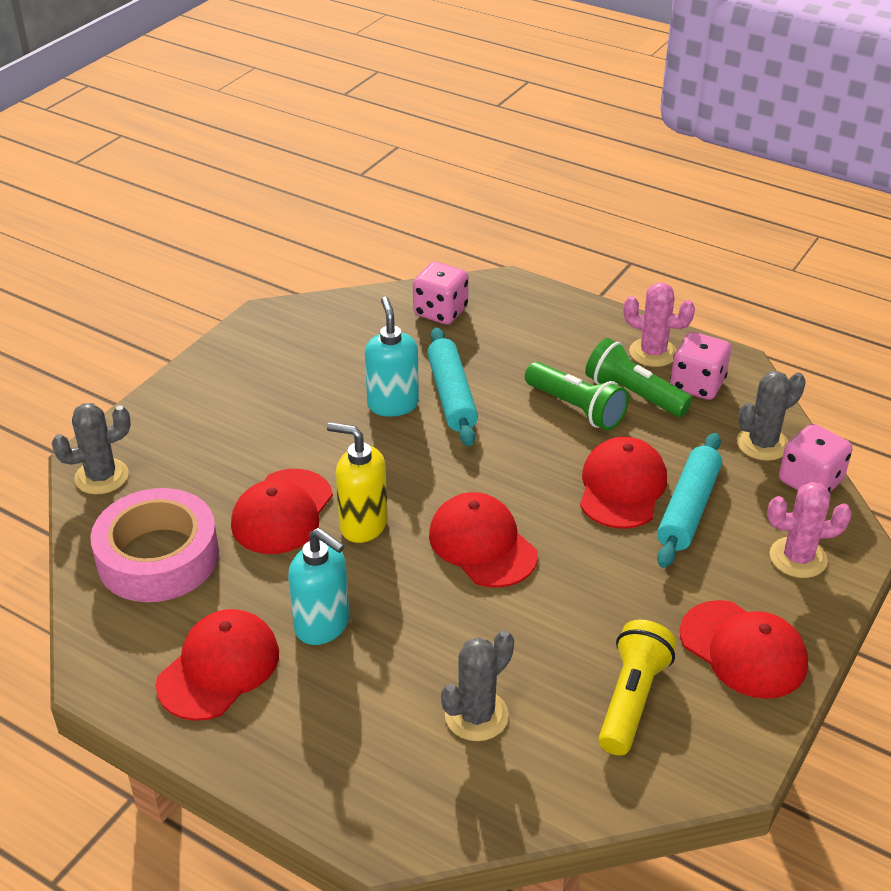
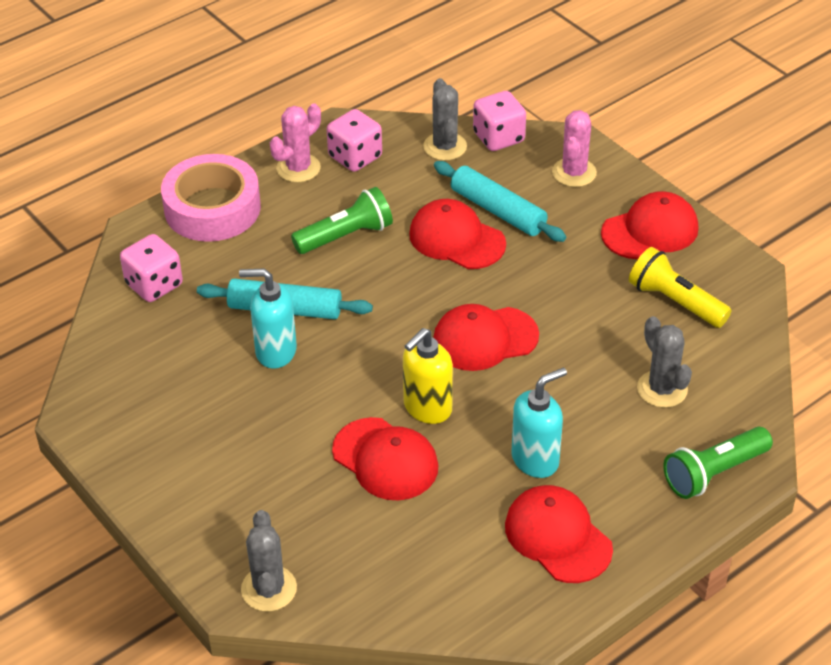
camera: 70 degrees left, 5 degrees up
(158, 557) = (404, 559): pink tape -> pink tape (212, 208)
(633, 394) = (346, 197): green flashlight -> green flashlight (713, 473)

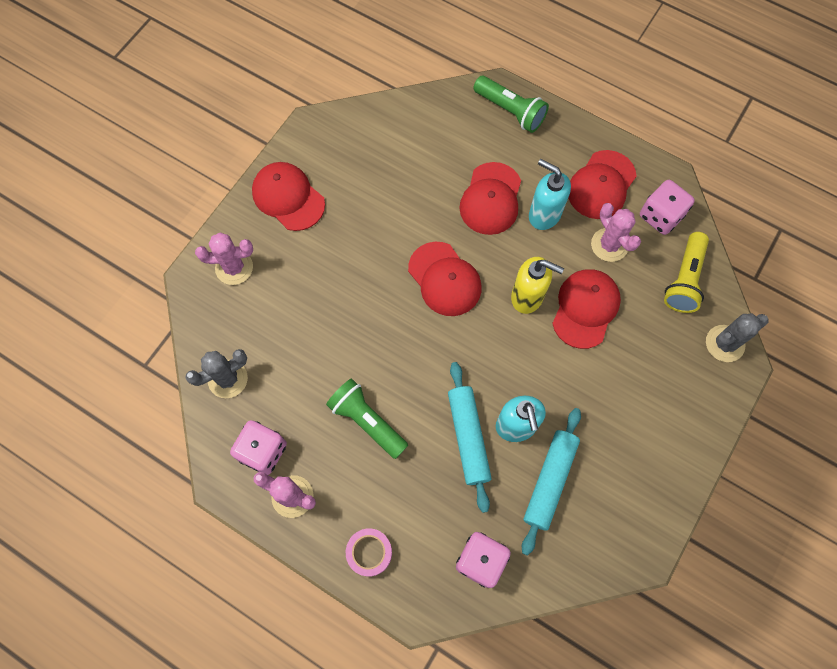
camera: 110 degrees left, 25 degrees up
(212, 208) = (369, 552): pink tape -> pink tape, size x0.50
(456, 239) = (342, 333): red cap -> red cap (491, 199)
(463, 514) = (609, 245): none -> pink cactus
(498, 137) = (203, 338): pink dice -> pink dice (660, 216)
(498, 211) = (298, 312): turquoise rolling pin -> turquoise rolling pin (549, 481)
(662, 389) = (449, 155): grey cactus -> none
(675, 301) = (360, 165): yellow flashlight -> yellow flashlight (684, 279)

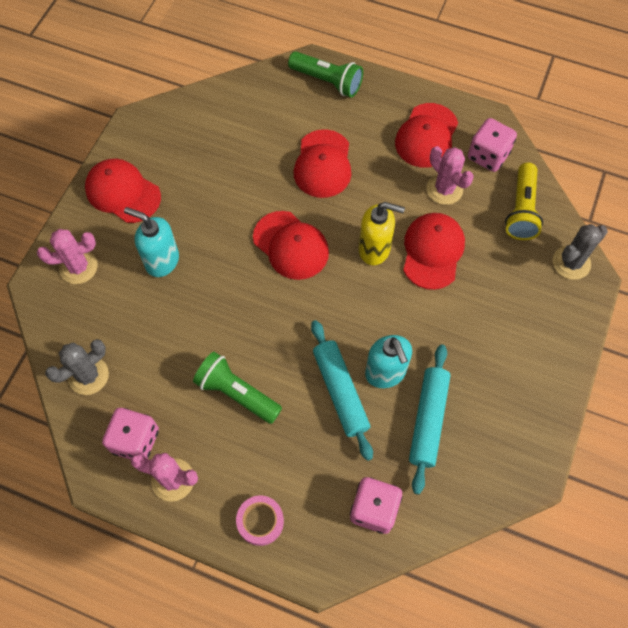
camera: 10 degrees left, 5 degrees down
(544, 215) = (377, 171): turquoise soap dispenser -> turquoise soap dispenser (162, 261)

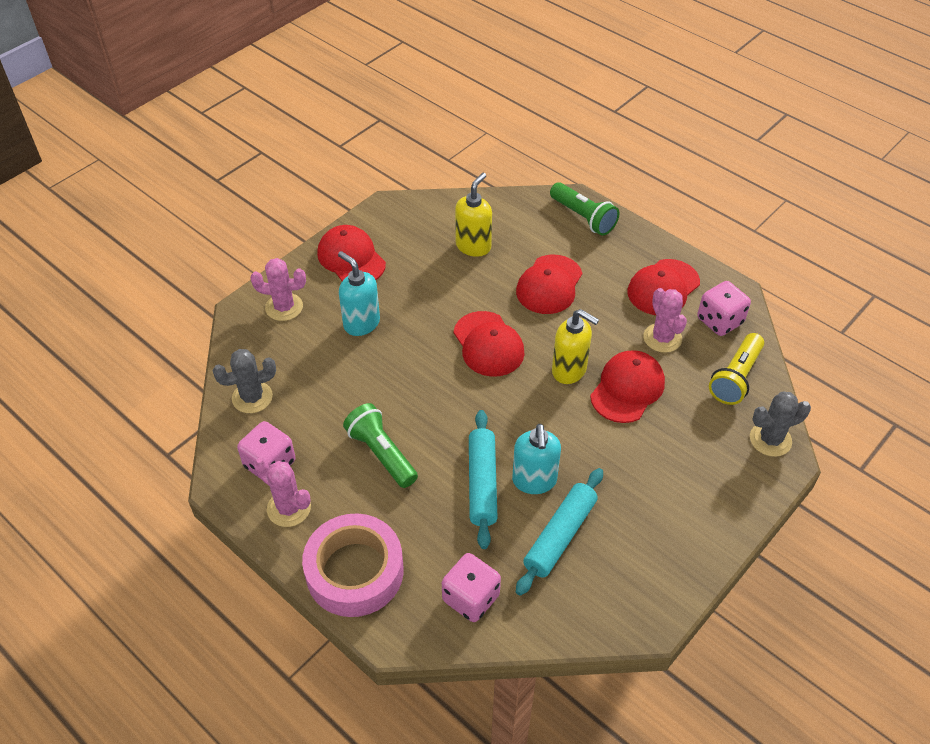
camera: 20 degrees right, 15 degrees down
(236, 143) = (473, 246): none -> yellow soap dispenser
(260, 521) = (355, 571): pink tape -> pink tape, size x2.00

